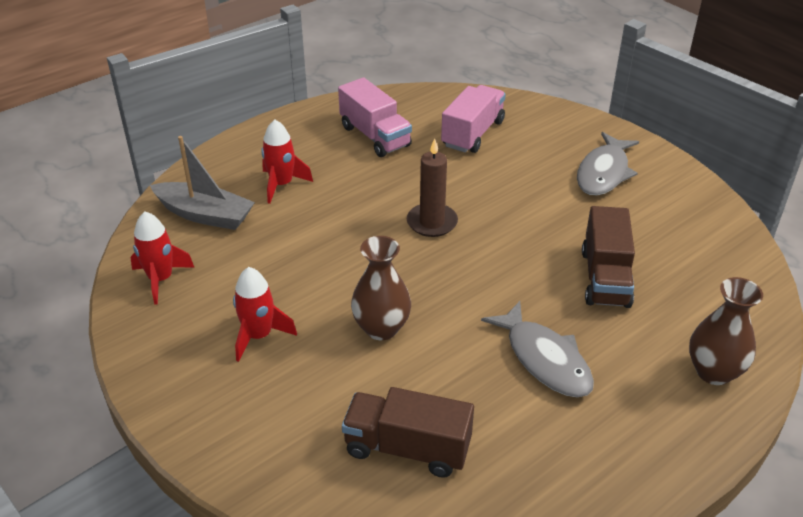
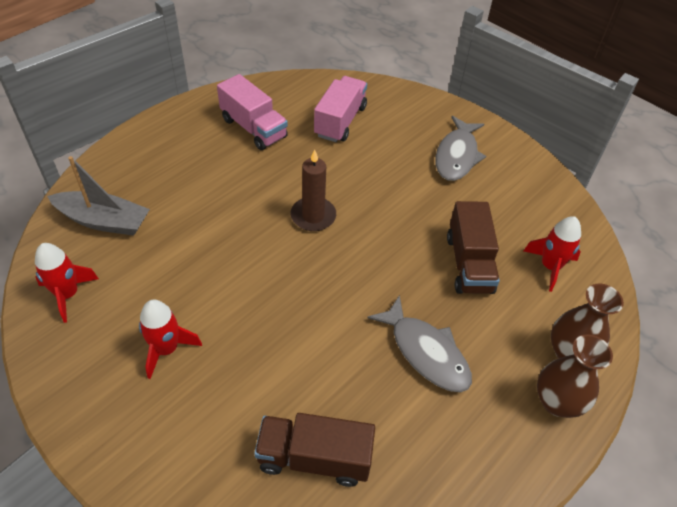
camera: 10 degrees left, 10 degrees up
(282, 185) = (173, 184): red rocket -> red rocket (550, 267)
(381, 328) = (278, 331): brown vase -> brown vase (557, 402)

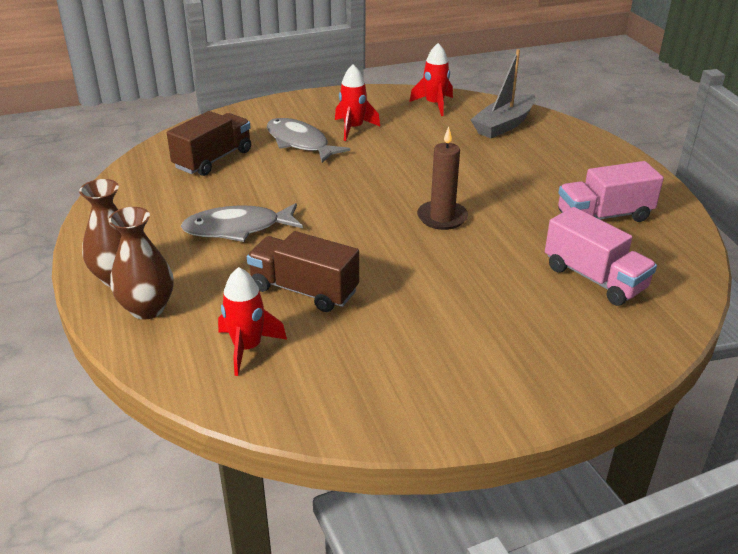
camera: 120 degrees right, 15 degrees down
(457, 156) = (478, 353): grey fish -> grey fish (300, 143)

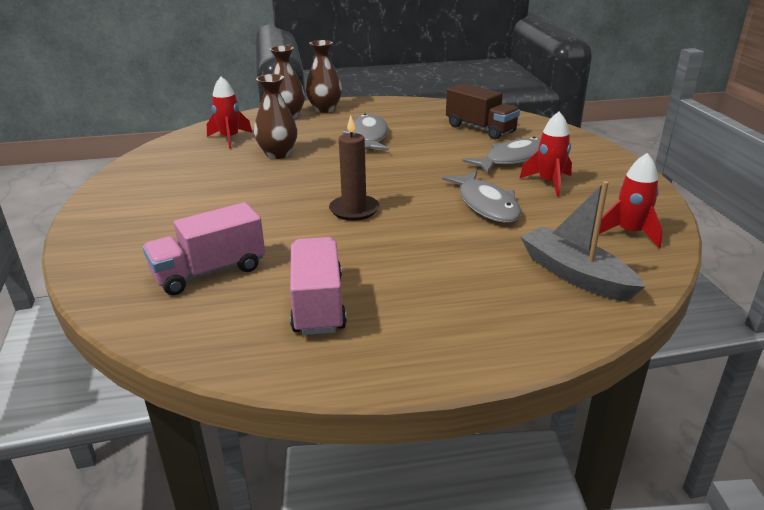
camera: 100 degrees right, 5 degrees down
(304, 290) = (278, 154): brown truck -> brown vase
(406, 155) = (486, 204): none -> grey fish

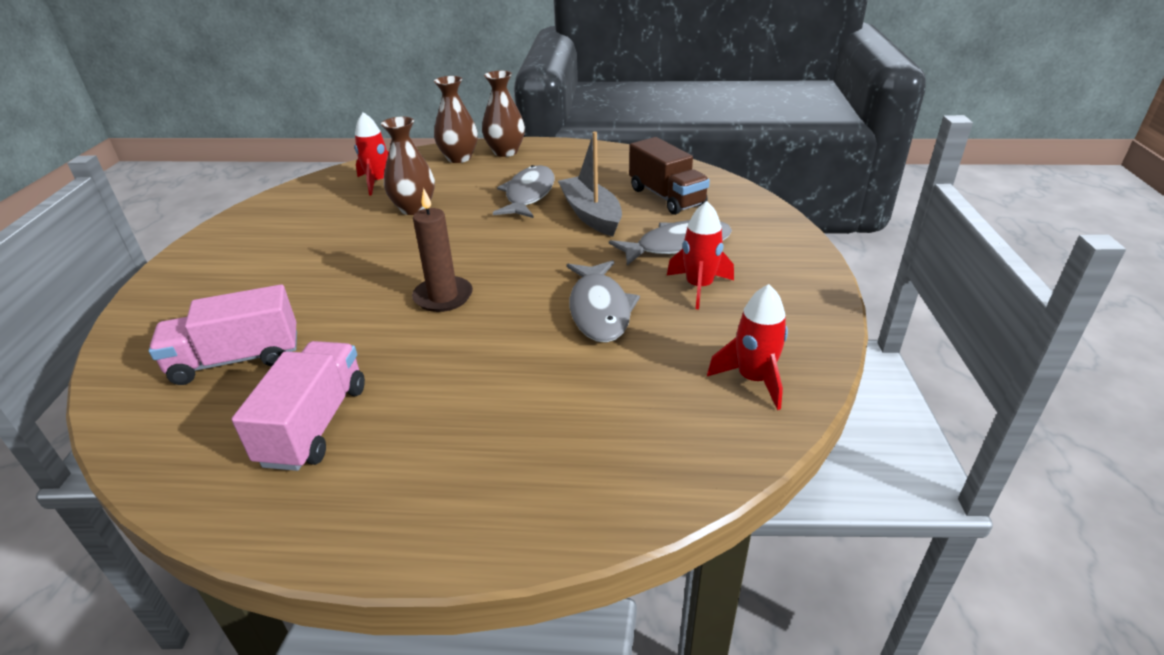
camera: 15 degrees right, 5 degrees up
(575, 274) = (639, 433): grey boat -> grey boat (591, 215)

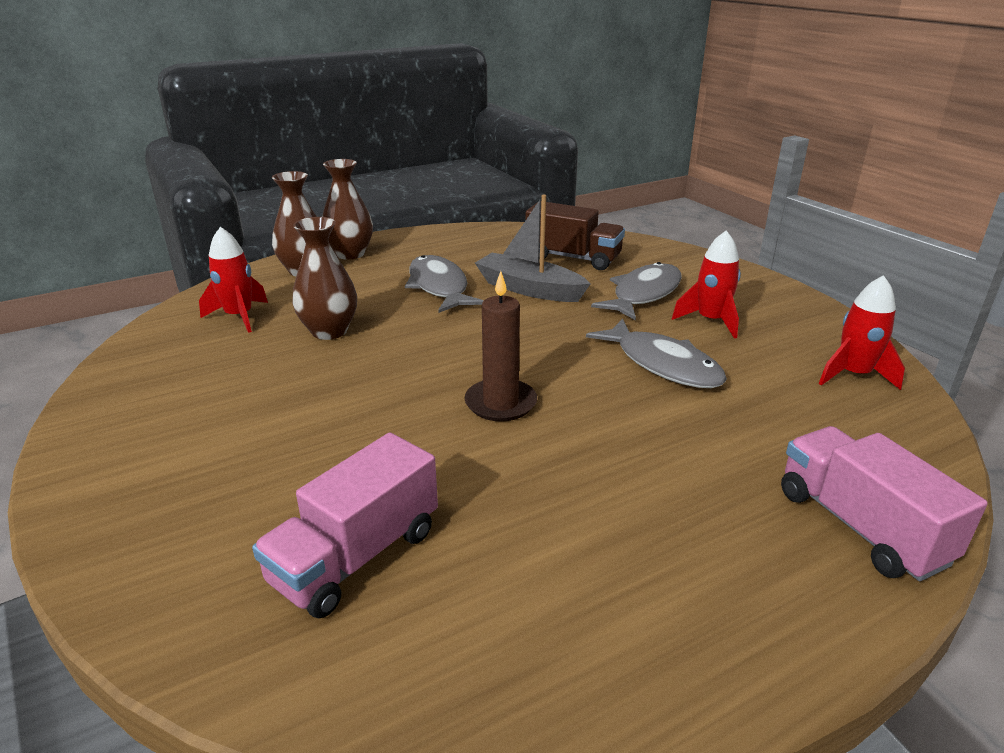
camera: 35 degrees left, 5 degrees down
(315, 424) = (563, 576): pink truck -> pink truck (860, 526)

